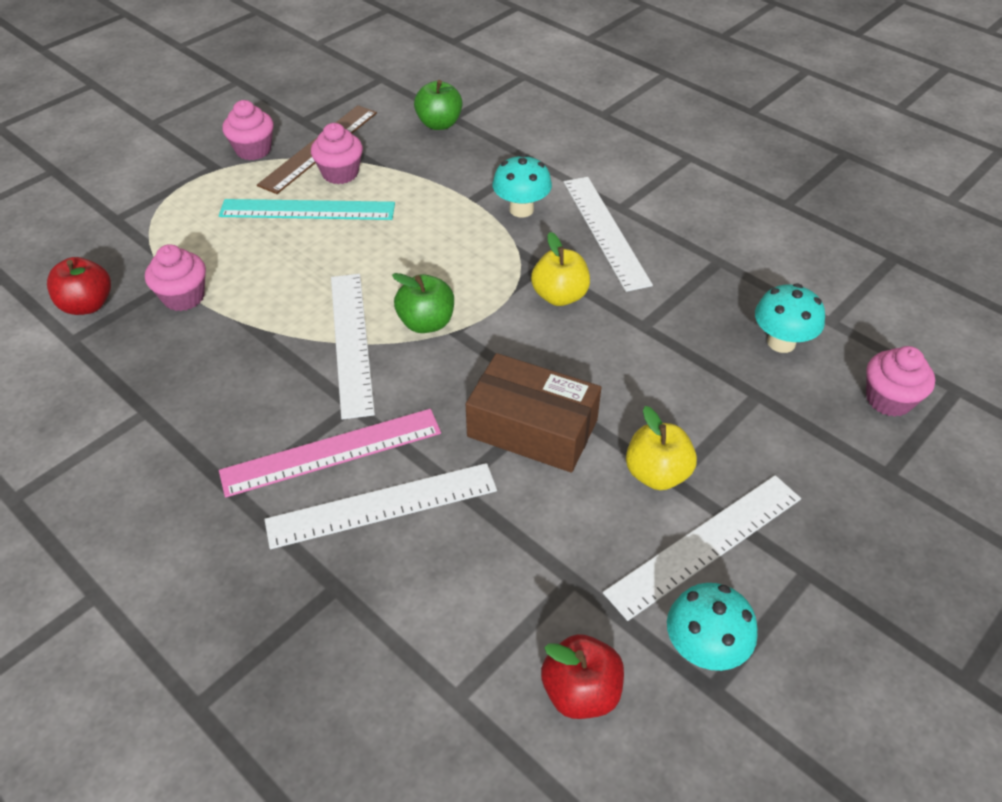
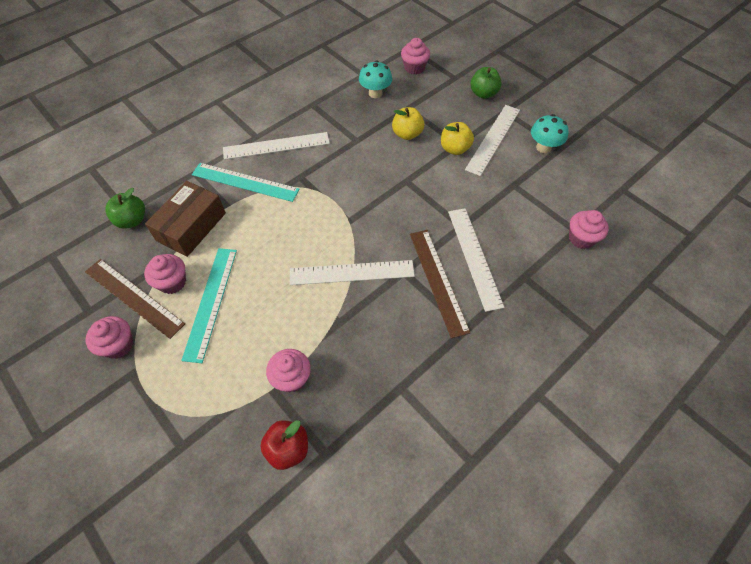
camera: 85 degrees left, 10 degrees up
(332, 452) = (438, 281): pink ruler -> brown ruler
(426, 323) = (340, 234): green apple -> green apple (483, 93)
(434, 706) = (581, 238): none -> pink cupcake
(521, 209) = (245, 182): turquoise mushroom -> turquoise ruler
(532, 428) = (424, 191): brown box -> brown box (191, 226)
(559, 296) = (328, 171): yellow apple -> yellow apple (407, 134)
(580, 691) = (567, 188): red apple -> none
(705, 544) = (493, 139): white ruler -> white ruler turned 60 degrees clockwise

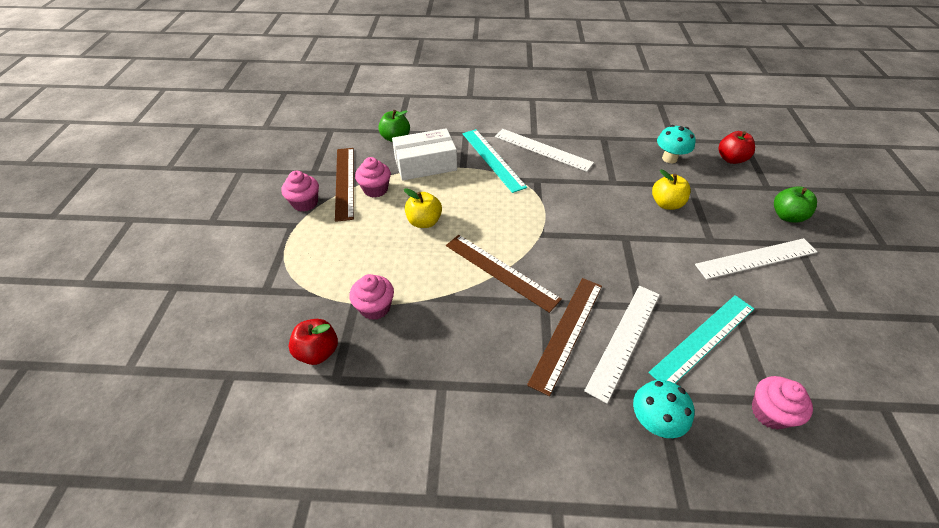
camera: 45 degrees right, 10 degrees down
(191, 226) = (425, 164): brown box -> white box
(211, 302) = (383, 218): turquoise ruler -> turquoise ruler (703, 339)
(351, 272) = (501, 271): white ruler -> brown ruler
(414, 68) = (731, 159): pink cupcake -> red apple
(454, 149) = (703, 242): yellow apple -> yellow apple (424, 222)
(543, 147) = (812, 301): turquoise mushroom -> turquoise mushroom (654, 421)

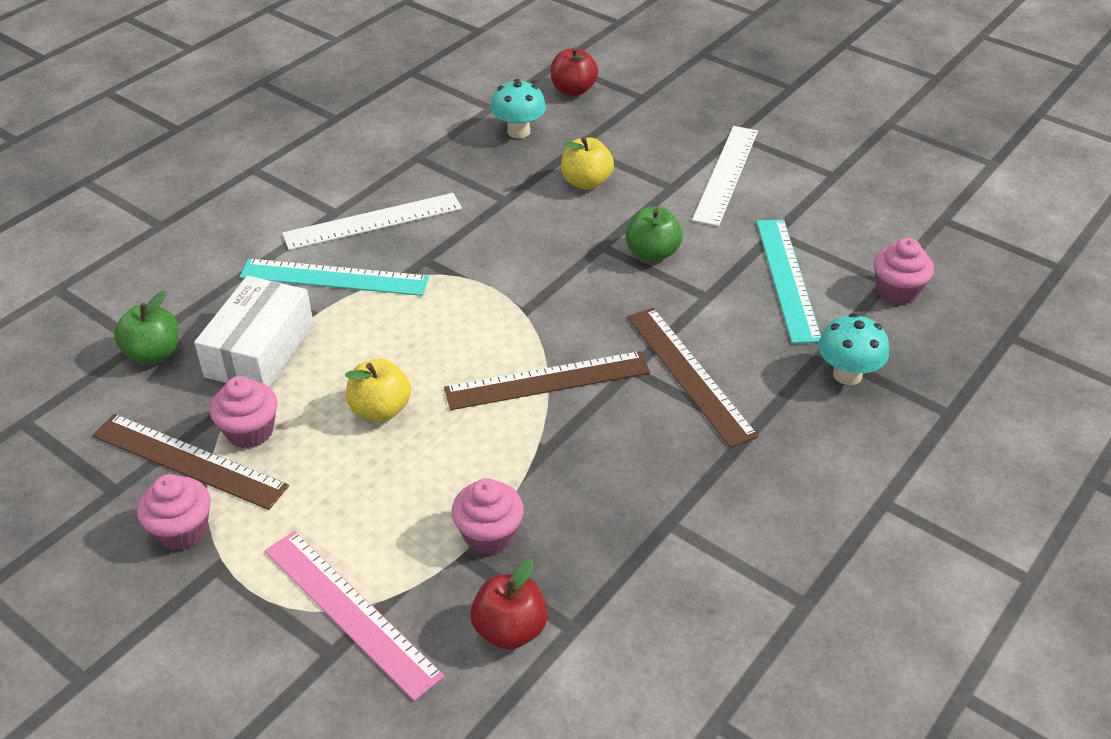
camera: 55 degrees left, 5 degrees down
(293, 283) = (351, 611): none -> pink ruler
(624, 339) = (738, 335): white ruler -> none
(787, 216) = (694, 114): green apple -> green apple (652, 253)

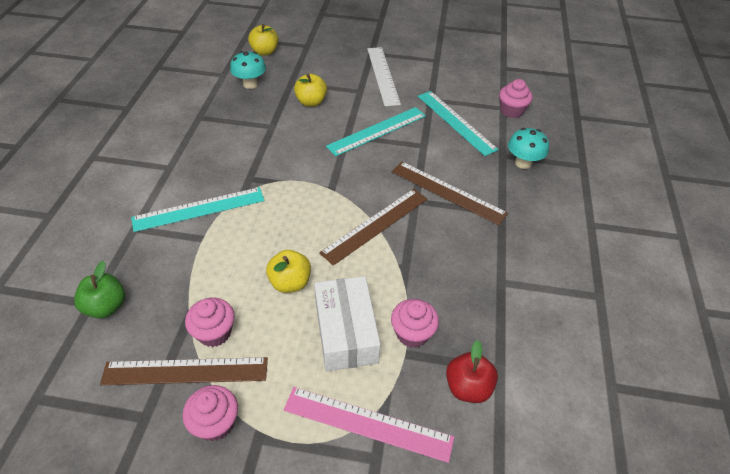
camera: 30 degrees left, 5 degrees up
(259, 350) = (182, 275): white box -> white box (346, 332)
(373, 221) = (199, 165): white ruler -> none
(573, 90) = (265, 52): red apple -> yellow apple
(652, 253) = (377, 131): green apple -> turquoise ruler

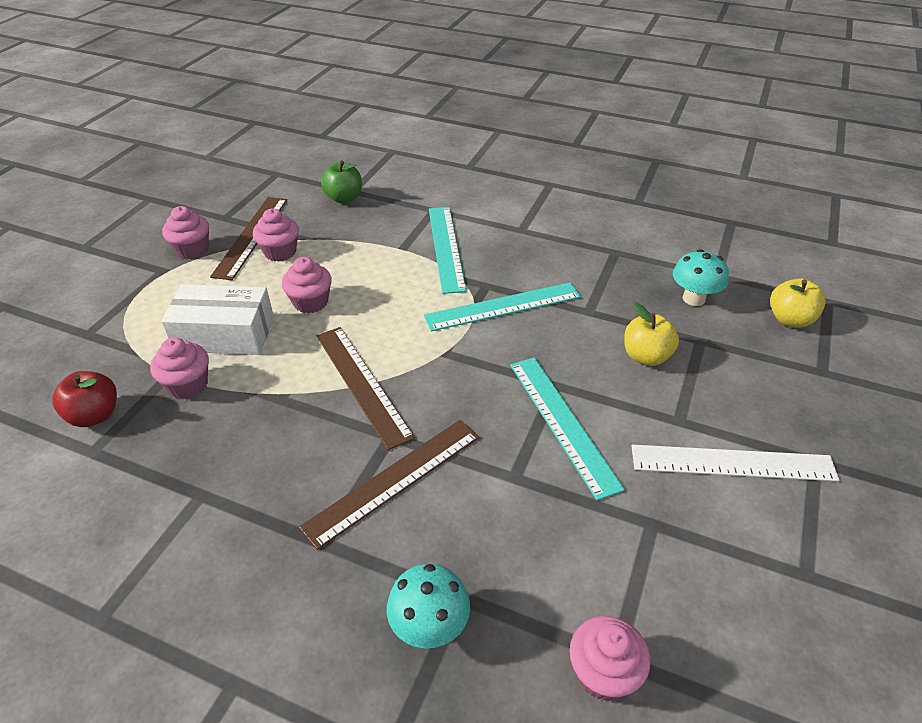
camera: 105 degrees right, 5 degrees down
(290, 282) = (310, 302): yellow apple -> pink cupcake
(367, 423) = (121, 333): pink ruler -> none
(456, 122) = (574, 546): turquoise ruler -> turquoise ruler (503, 306)

